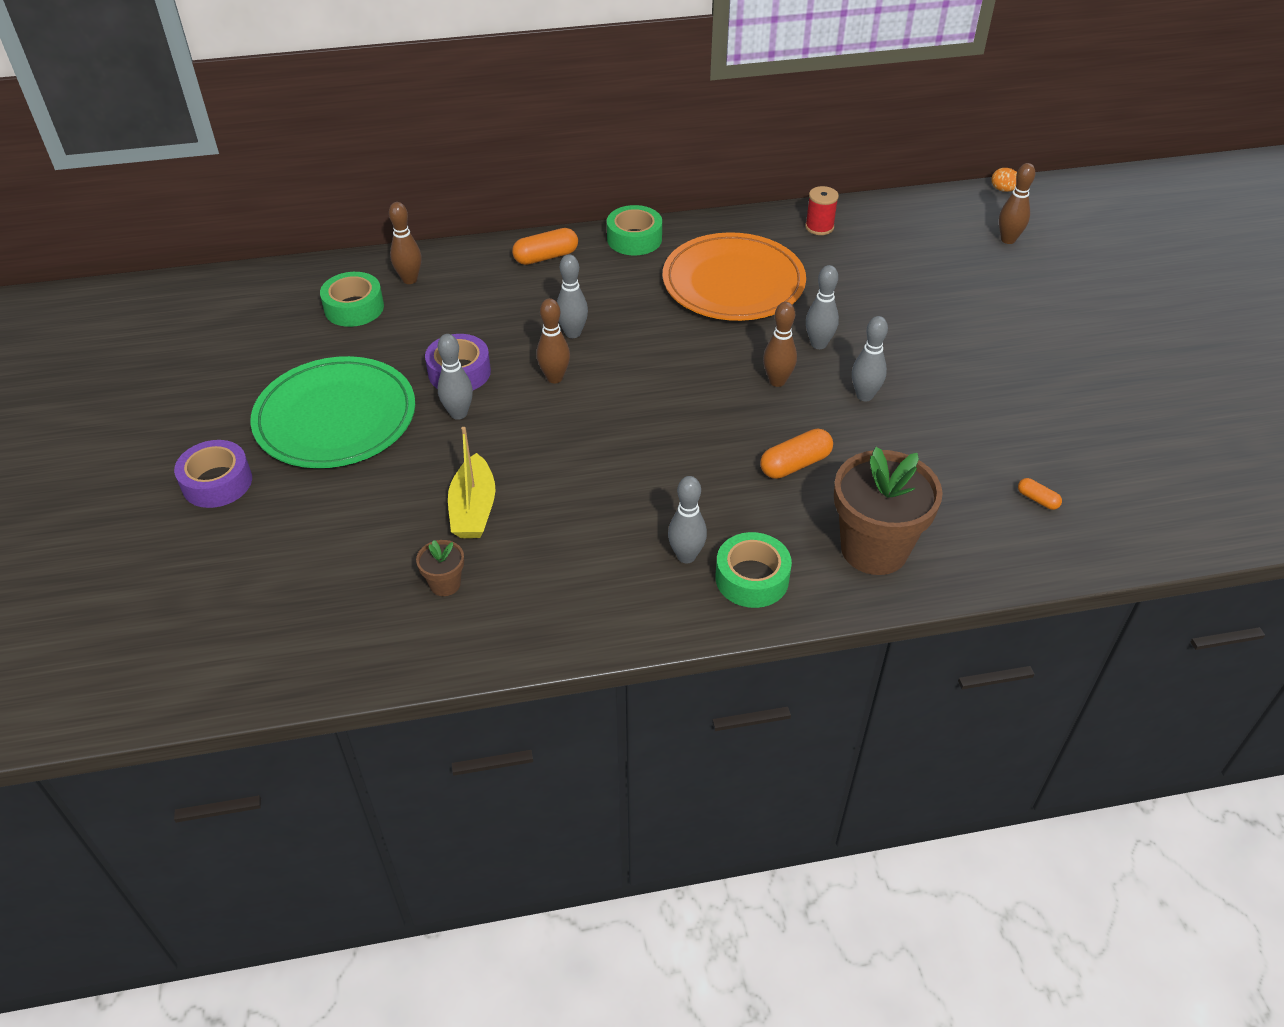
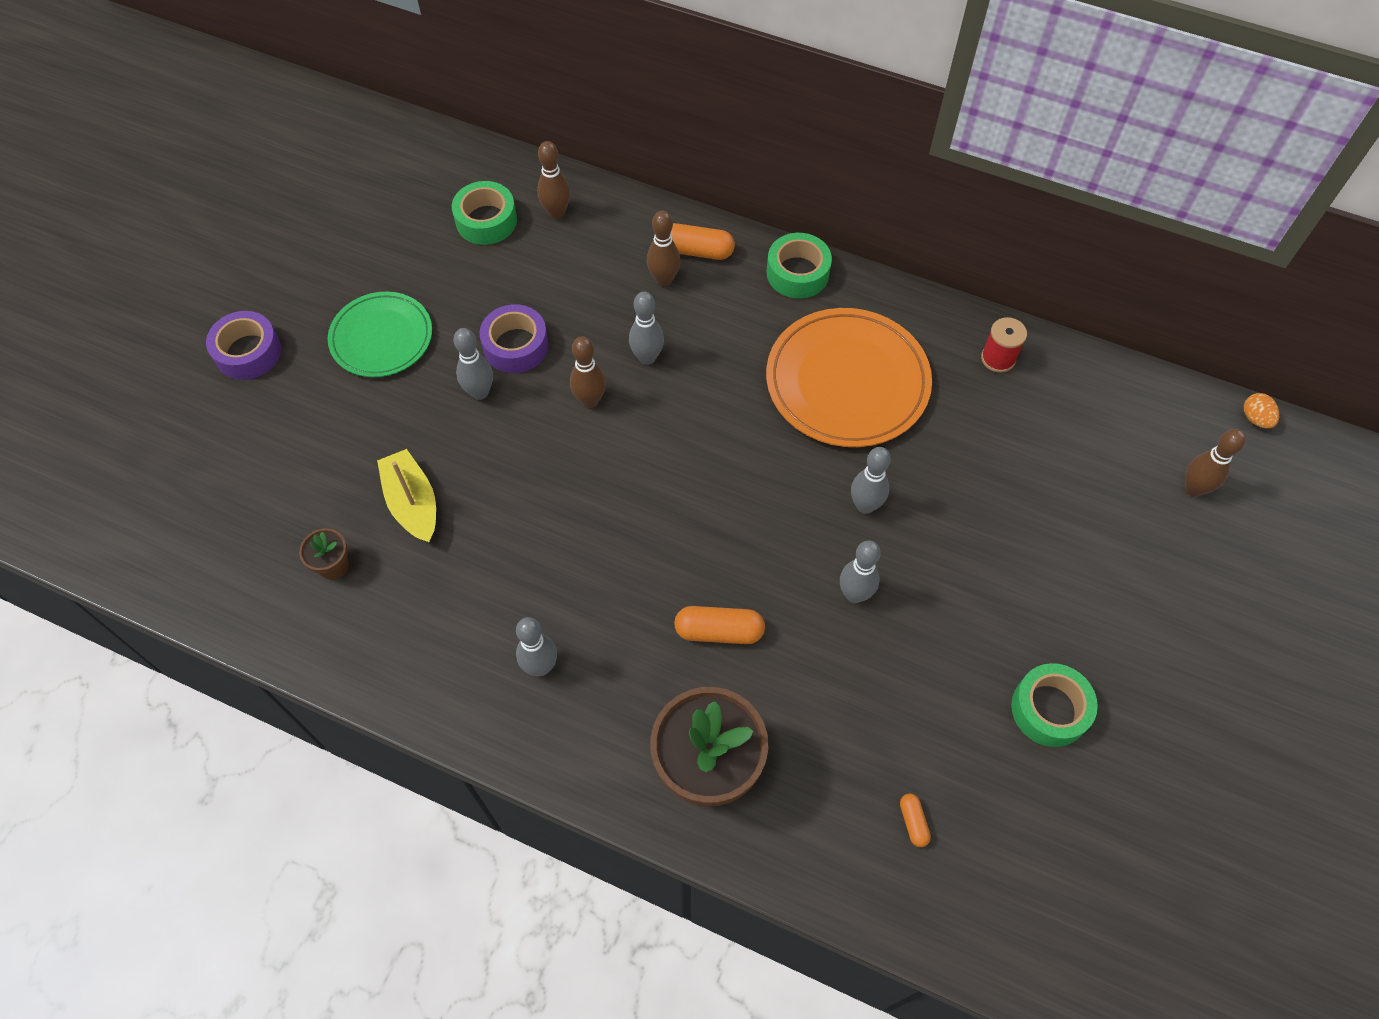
camera: 35 degrees right, 15 degrees up
(335, 418) = (381, 337): green plate -> green plate, size x0.64
(473, 509) = (413, 503): yellow boat -> yellow boat turned 120 degrees clockwise
(752, 578) = (575, 727): green tape -> green tape (1049, 709)
(777, 381) = (786, 526): brown bowling pin -> brown bowling pin (664, 280)

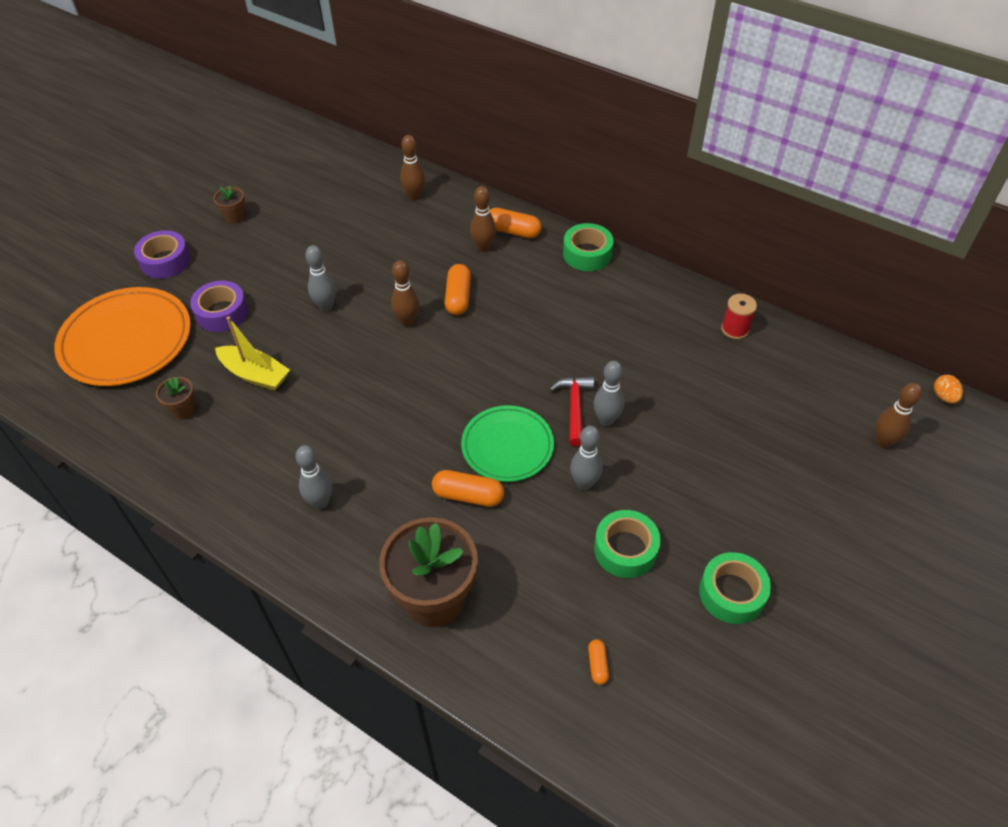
camera: 10 degrees right, 10 degrees down
(324, 273) = (235, 217): none -> brown flower pot
(381, 337) = (264, 262): green plate -> green plate (507, 446)
(413, 503) = (255, 375): yellow boat -> yellow boat turned 135 degrees clockwise
(486, 220) = (361, 196): green tape -> green tape (625, 549)
(516, 346) = (361, 279): purple tape -> purple tape (222, 313)
(647, 357) = (458, 297): grey bowling pin -> orange capsule
(823, 494) = (574, 407): none -> red hammer
(847, 381) = (610, 331): orange plate -> orange plate (126, 340)

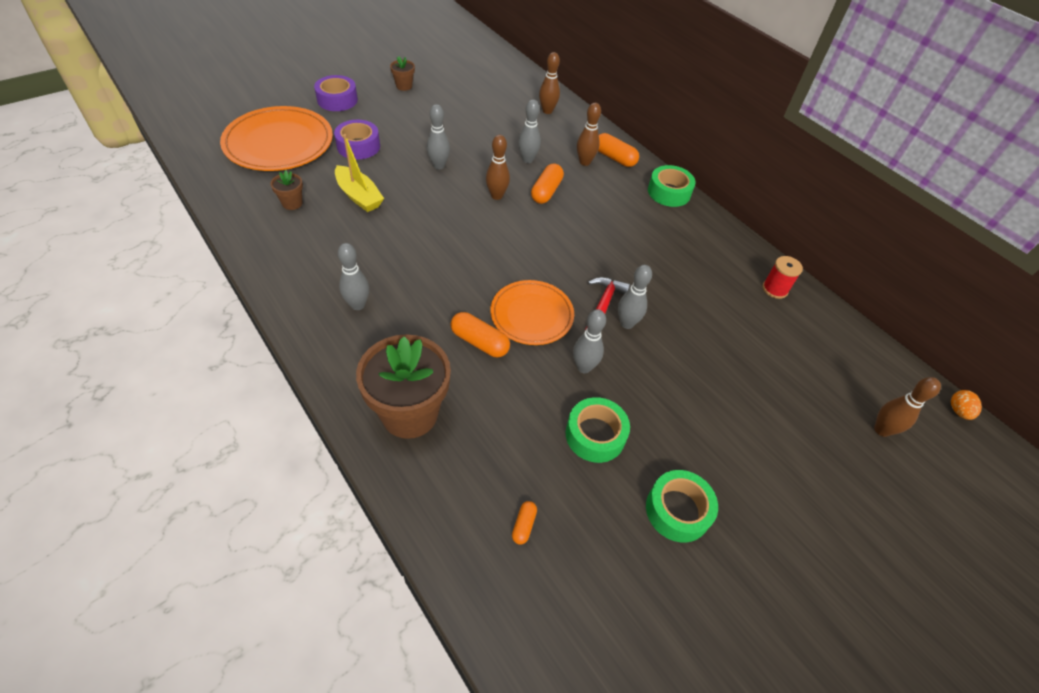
camera: 15 degrees right, 0 degrees up
(420, 265) = (527, 160): none -> grey bowling pin
(507, 446) = (531, 315): green plate -> orange plate

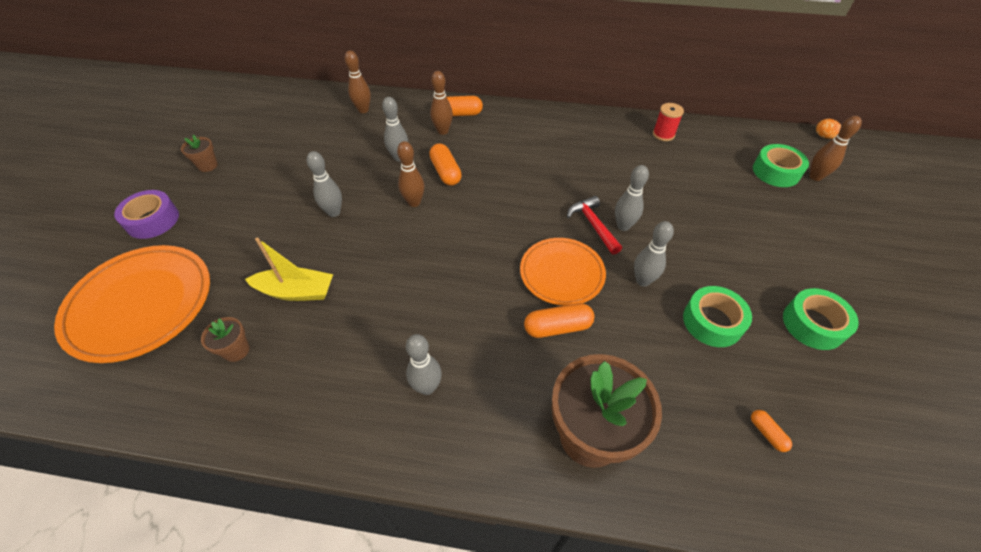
camera: 40 degrees left, 0 degrees up
(358, 146) = (234, 248): purple tape -> none
(669, 192) = (524, 114): green tape -> green tape (776, 172)

